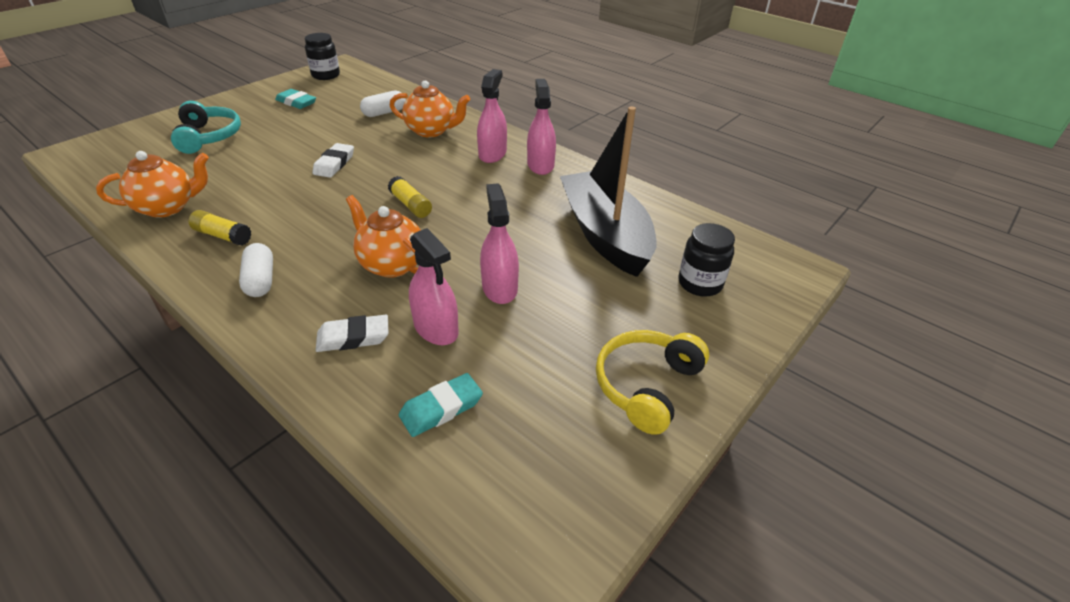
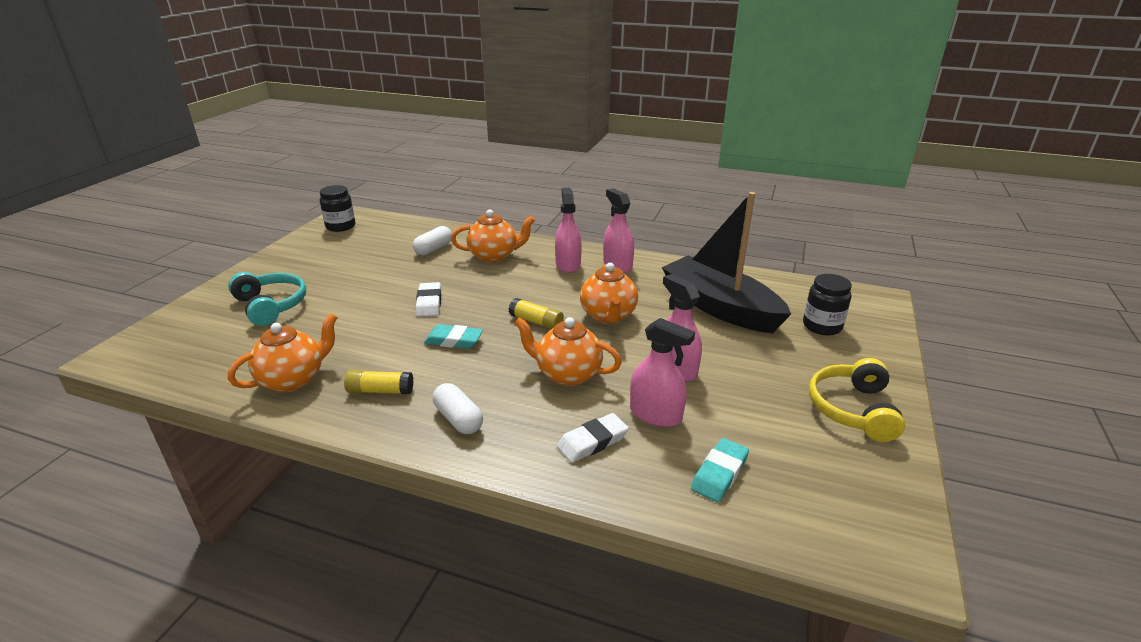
camera: 20 degrees left, 10 degrees down
(296, 102) = (334, 256): turquoise eraser -> turquoise eraser (454, 340)
(483, 216) = (608, 316): none -> orange teapot

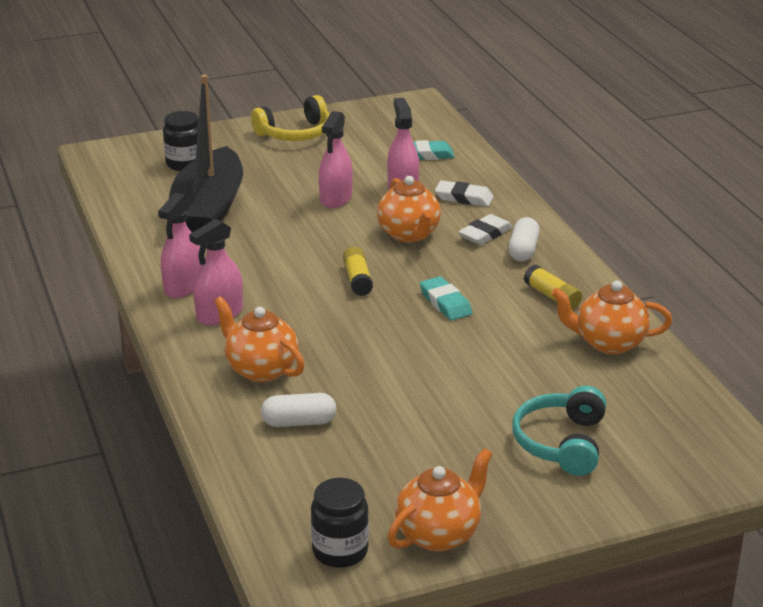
camera: 130 degrees left, 0 degrees up
(429, 303) = (411, 351): white eraser -> white eraser (485, 234)
(608, 316) = (297, 251): orange teapot -> orange teapot (439, 534)

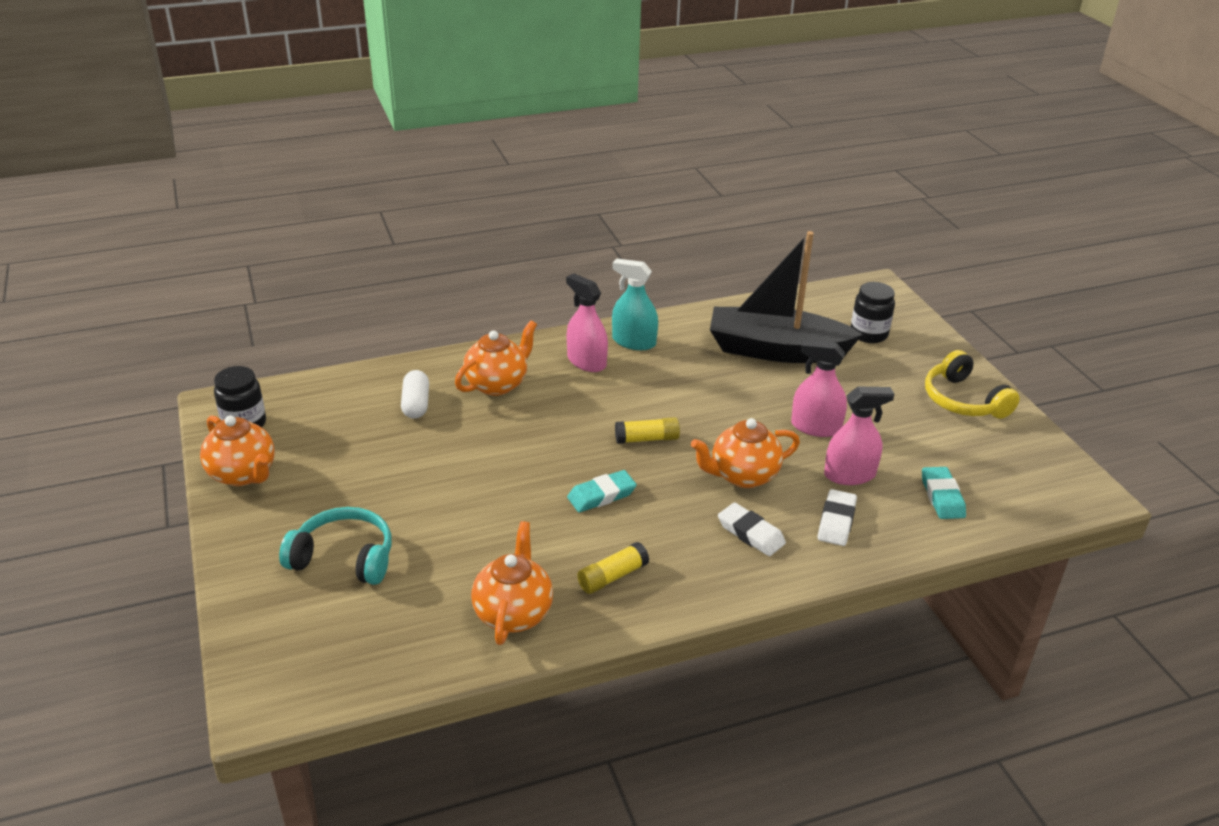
camera: 90 degrees right, 5 degrees up
(183, 286) = (634, 342): pink spray bottle -> turquoise spray bottle
(523, 250) = (715, 562): white capsule -> none

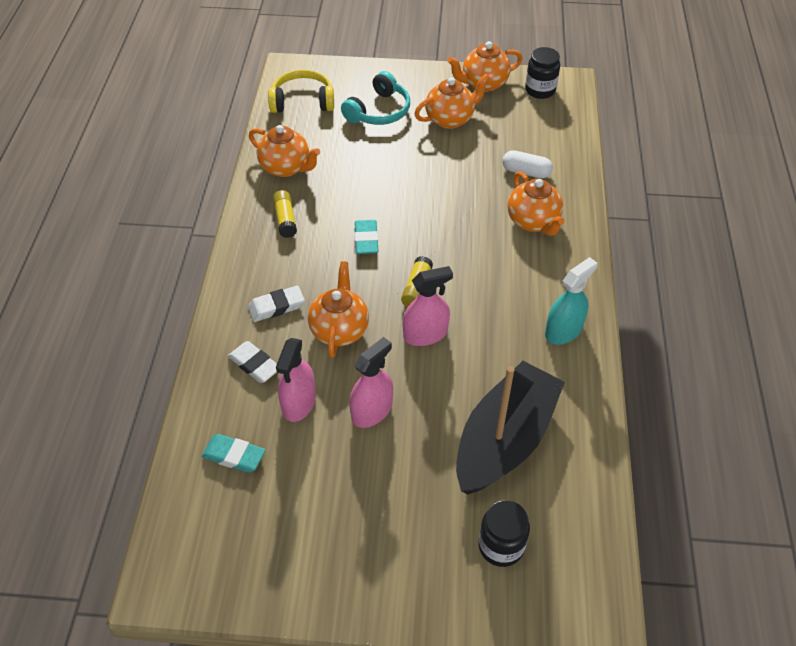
camera: 115 degrees right, 15 degrees up
(336, 485) = (450, 119): none -> orange teapot
(586, 362) = (543, 286): pink spray bottle -> pink spray bottle (425, 334)
(963, 400) = (346, 566): yellow headphones -> yellow headphones (302, 101)

